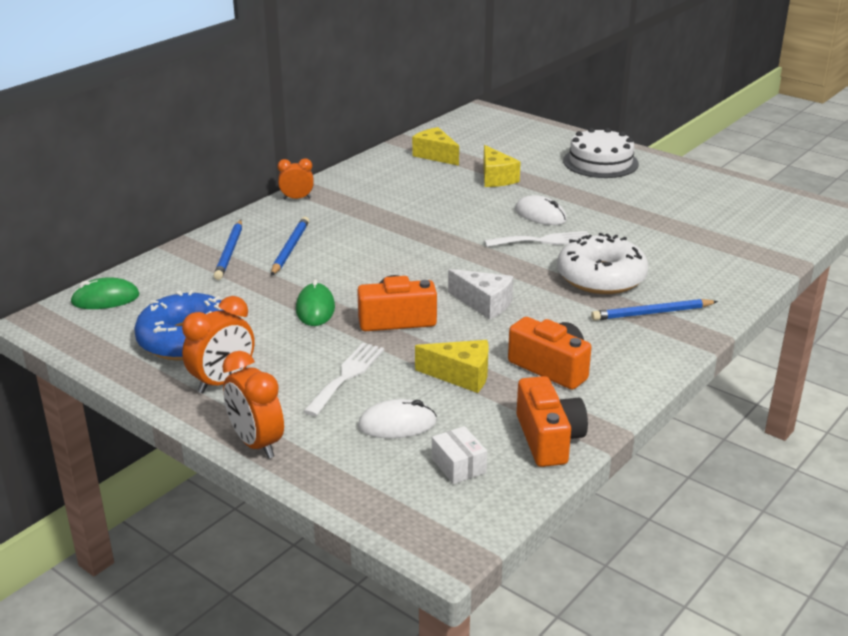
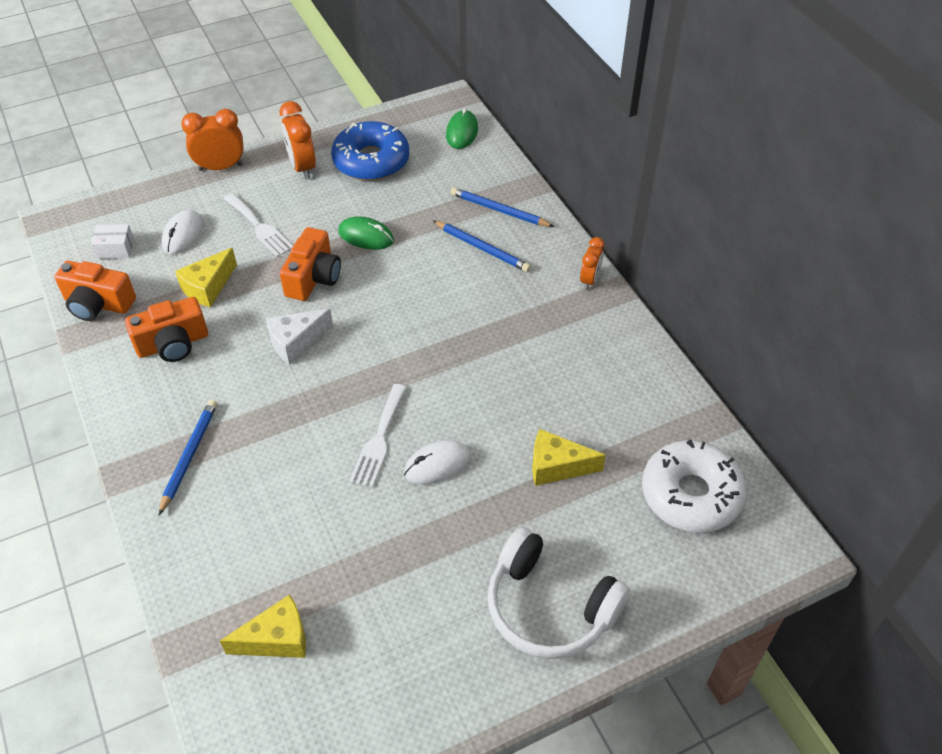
camera: 115 degrees right, 20 degrees up
(435, 155) = (653, 434): yellow cheese -> yellow cheese (277, 639)
(600, 162) = (549, 607): white cake -> white headphones
(601, 277) = (277, 450): white donut -> white donut (691, 494)

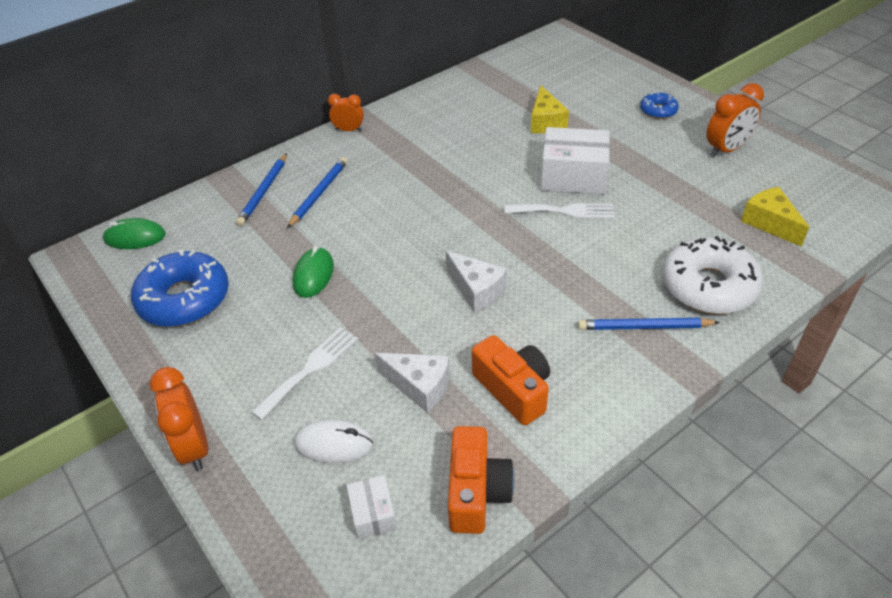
camera: 100 degrees left, 5 degrees down
(208, 287) = (419, 386): yellow cheese -> white cheese
(302, 167) = (195, 359): orange clock -> orange clock (726, 149)
(313, 278) = (384, 300): orange camera -> none
(437, 464) = (573, 176): white mouse -> white box
(549, 607) = (658, 111): white headphones -> blue donut
(691, 494) = (540, 69): white donut -> white donut (708, 286)

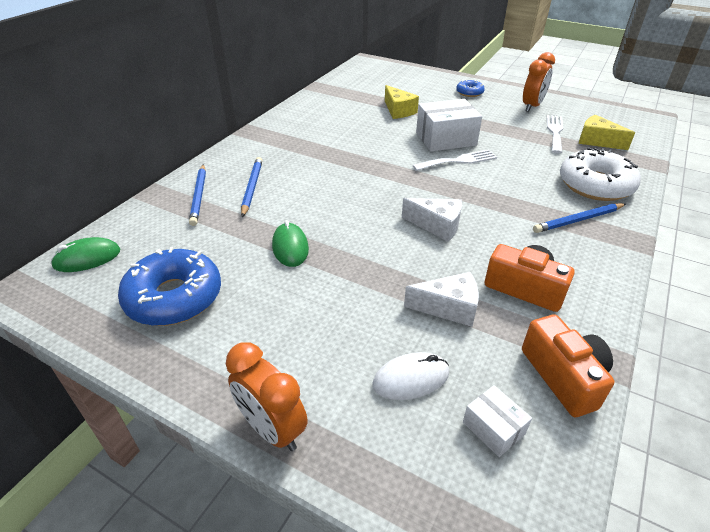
camera: 25 degrees left, 5 degrees down
(310, 369) = (341, 322): white fork -> white fork (555, 132)
(348, 130) = (246, 141): orange clock -> none

